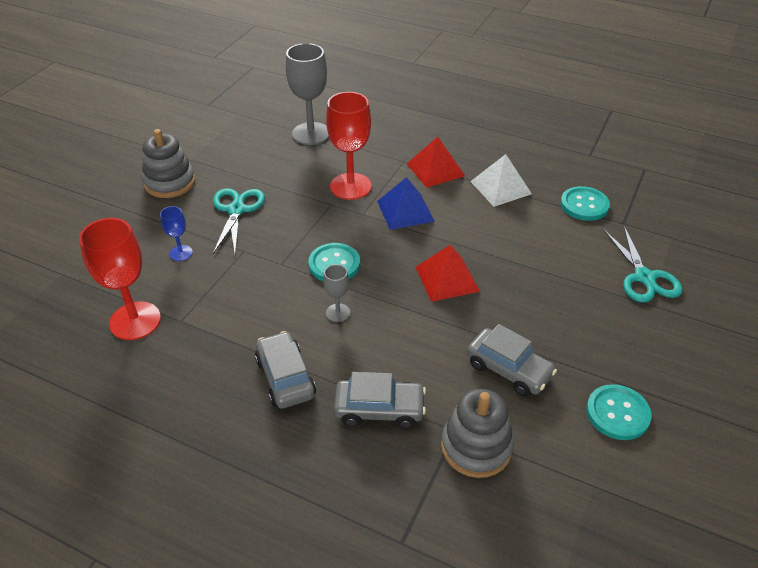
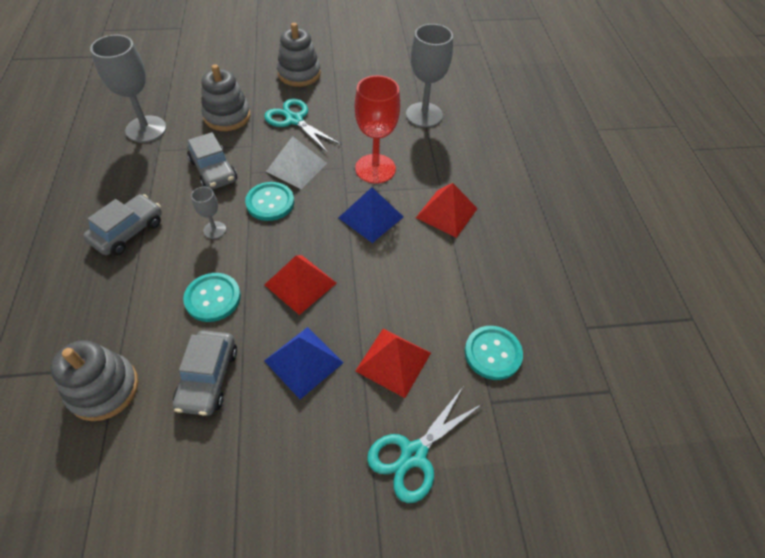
camera: 55 degrees right, 10 degrees up
(135, 321) = (146, 129): red goblet -> grey goblet
(181, 253) = (227, 116): blue goblet -> grey stacking toy
(236, 210) = (294, 120): turquoise scissors -> turquoise scissors turned 105 degrees counterclockwise
(379, 409) = (119, 303): grey car -> grey car (213, 170)
(500, 187) = (462, 271): white pyramid -> white pyramid (296, 167)
(529, 305) = (303, 361): none -> blue pyramid
(560, 256) = (393, 361): none -> red pyramid
(617, 413) = (193, 496): turquoise button -> turquoise button (213, 298)

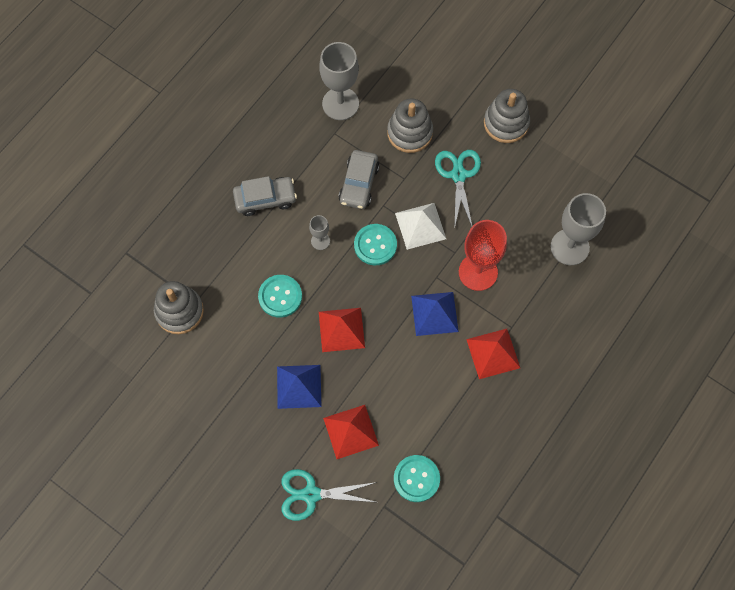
camera: 45 degrees right, 15 degrees up
(208, 378) = (238, 351): grey car -> none

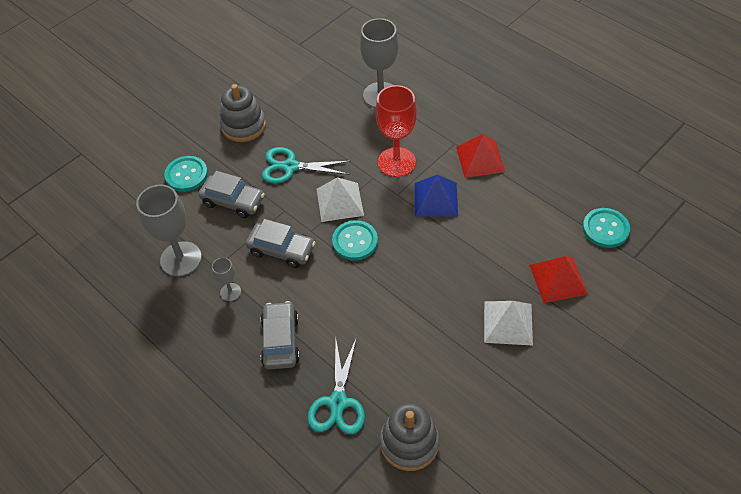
camera: 80 degrees left, 15 degrees down
(280, 296) = (402, 333): turquoise button -> turquoise button (186, 175)
(299, 386) = (508, 323): blue pyramid -> white pyramid
(311, 494) = (627, 320): turquoise scissors -> turquoise scissors (338, 402)
(320, 241) = (342, 290): grey goblet -> grey goblet (230, 292)
(341, 329) = (446, 279): red pyramid -> none
(410, 133) = (233, 201): grey stacking toy -> grey car

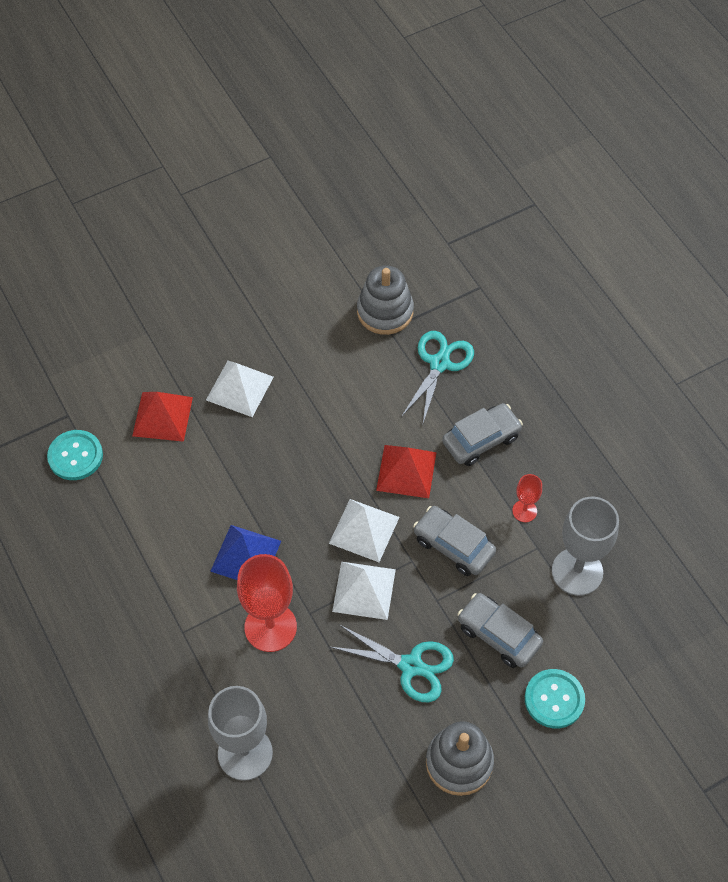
camera: 165 degrees left, 5 degrees up
(230, 292) = (524, 511): grey goblet -> red goblet
(280, 340) = (481, 440): grey car -> grey car turned 135 degrees counterclockwise
(355, 241) = (364, 530): turquoise button -> white pyramid
(480, 159) = (163, 596): red pyramid -> red pyramid (406, 471)

